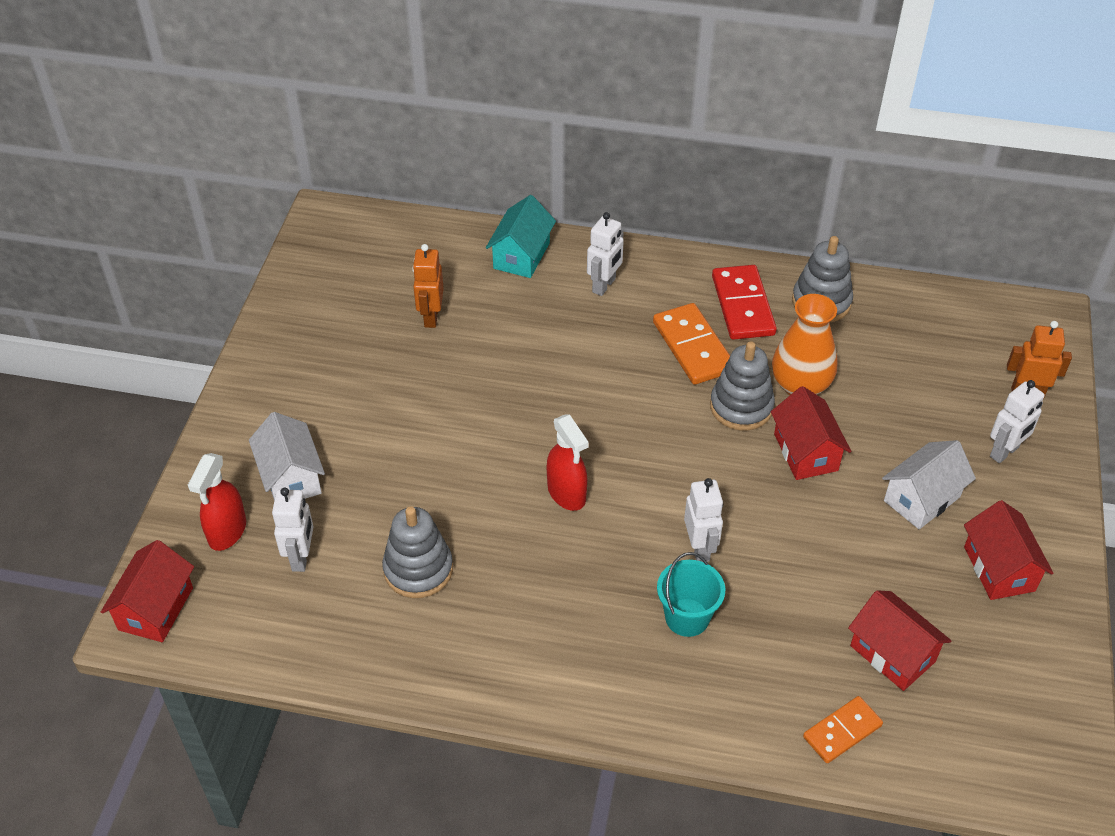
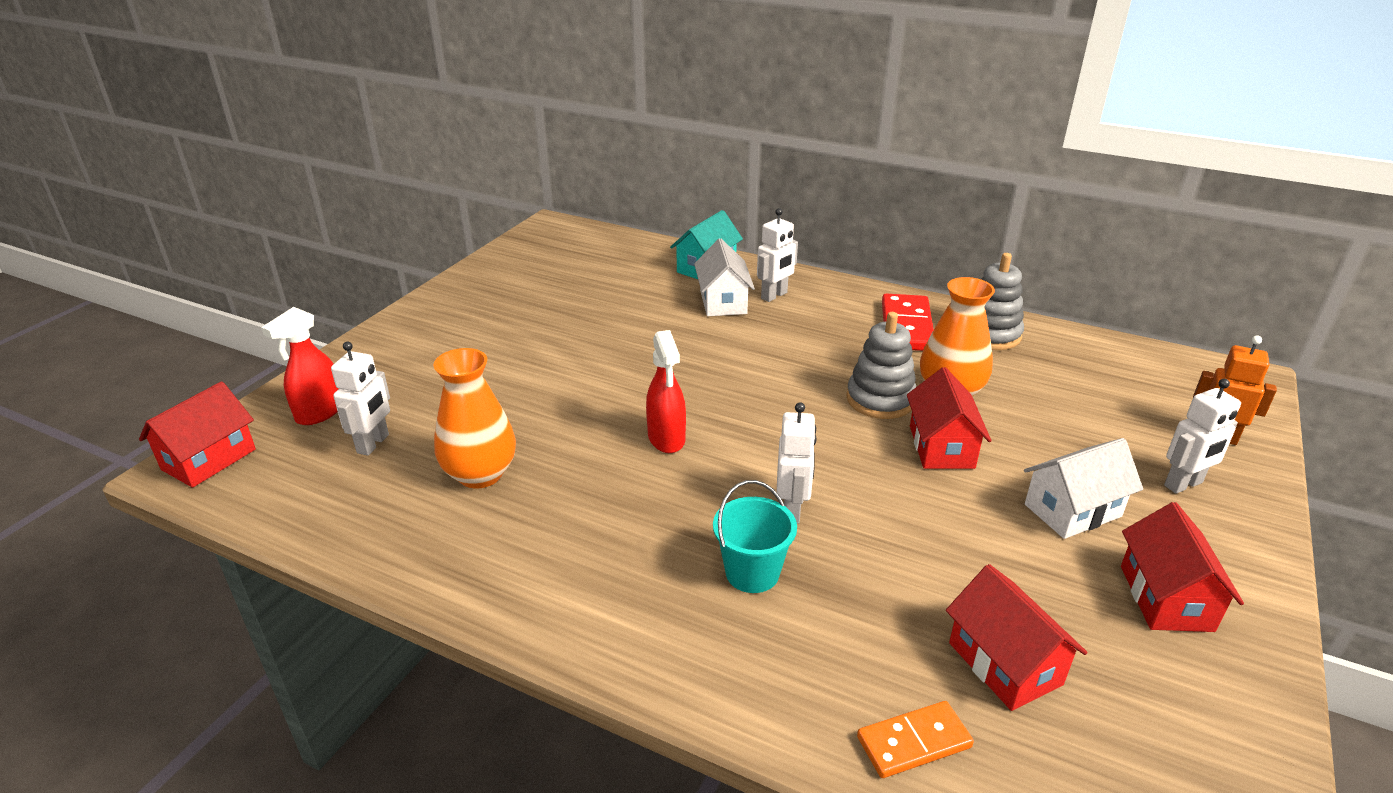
camera: 15 degrees right, 15 degrees down
(291, 477) = (407, 383): white house -> white house (723, 302)
(418, 569) = (480, 474): grey stacking toy -> orange vase
(431, 317) = (603, 295): orange robot -> none
(693, 347) = (845, 348): orange domino -> none

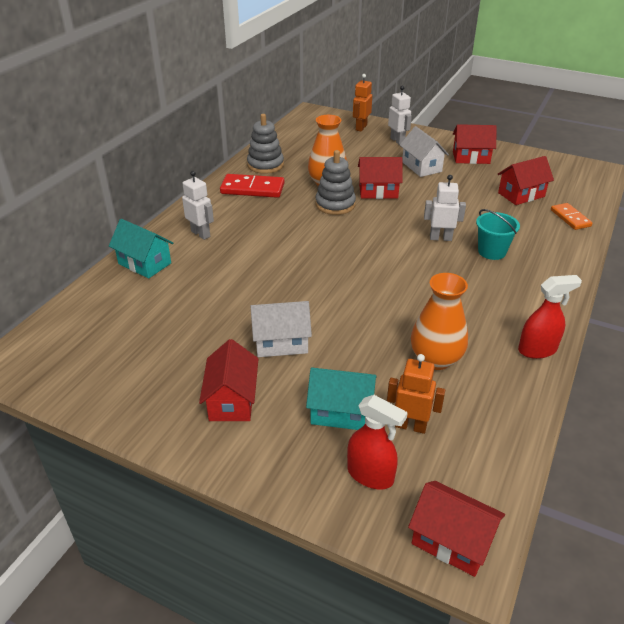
camera: 90 degrees left, 5 degrees up
(373, 444) = (410, 426): white robot -> orange robot
(417, 396) = (341, 412): none -> turquoise house
(462, 331) = (232, 400): none -> red house
(666, 438) = (383, 280): red spray bottle -> red spray bottle (537, 350)
(723, 302) = (205, 256): white house -> white house (281, 343)

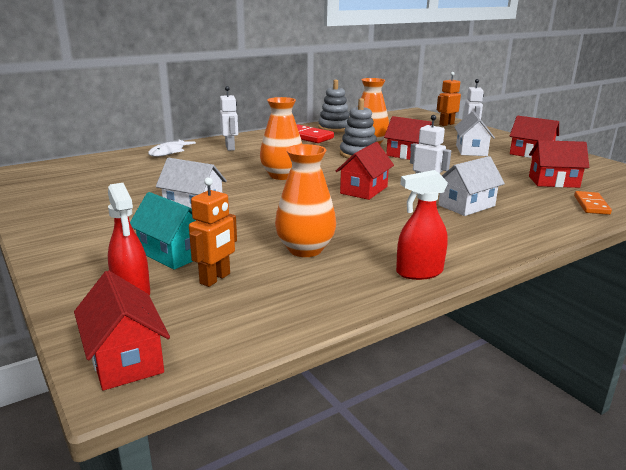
camera: 30 degrees right, 15 degrees down
(145, 263) = (169, 152): turquoise house -> white fish
(232, 400) = (107, 224): red house -> red house (364, 190)
(304, 263) = (282, 175): none -> orange vase
(410, 426) = (215, 279): orange robot -> orange robot turned 75 degrees clockwise
(492, 251) = (466, 205): turquoise bucket -> white house
(537, 350) = (419, 272): red spray bottle -> red spray bottle turned 150 degrees clockwise

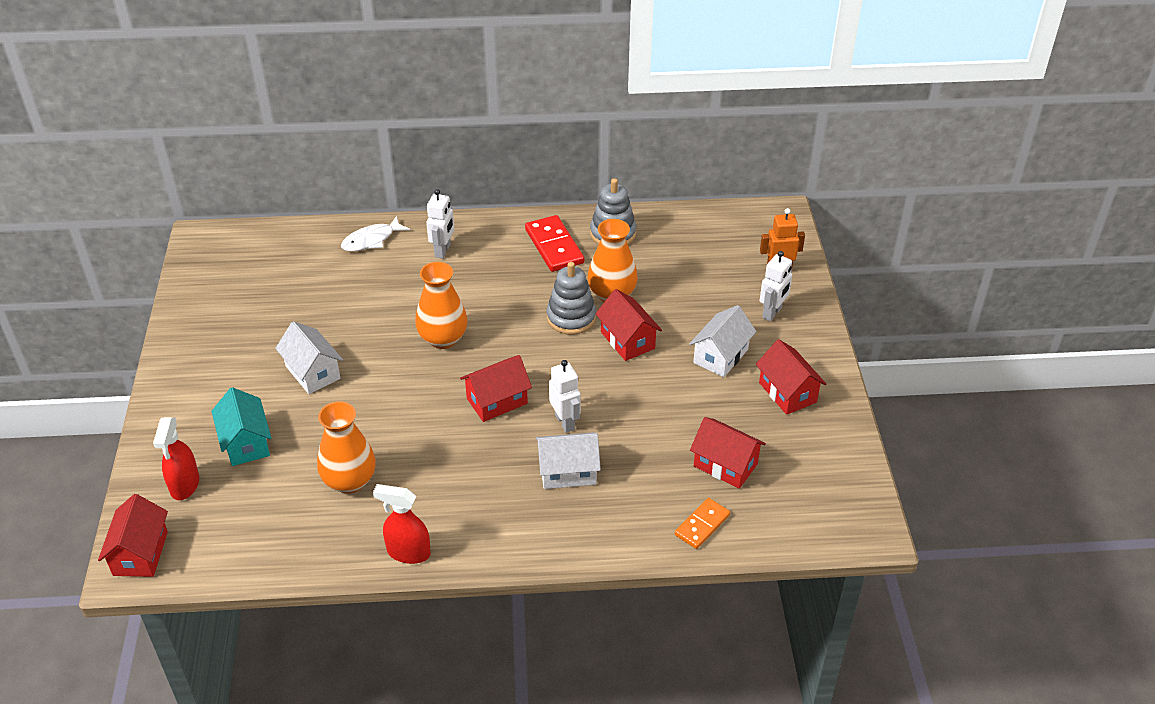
camera: 30 degrees right, 20 degrees up
(215, 279) = (252, 491): orange robot -> none

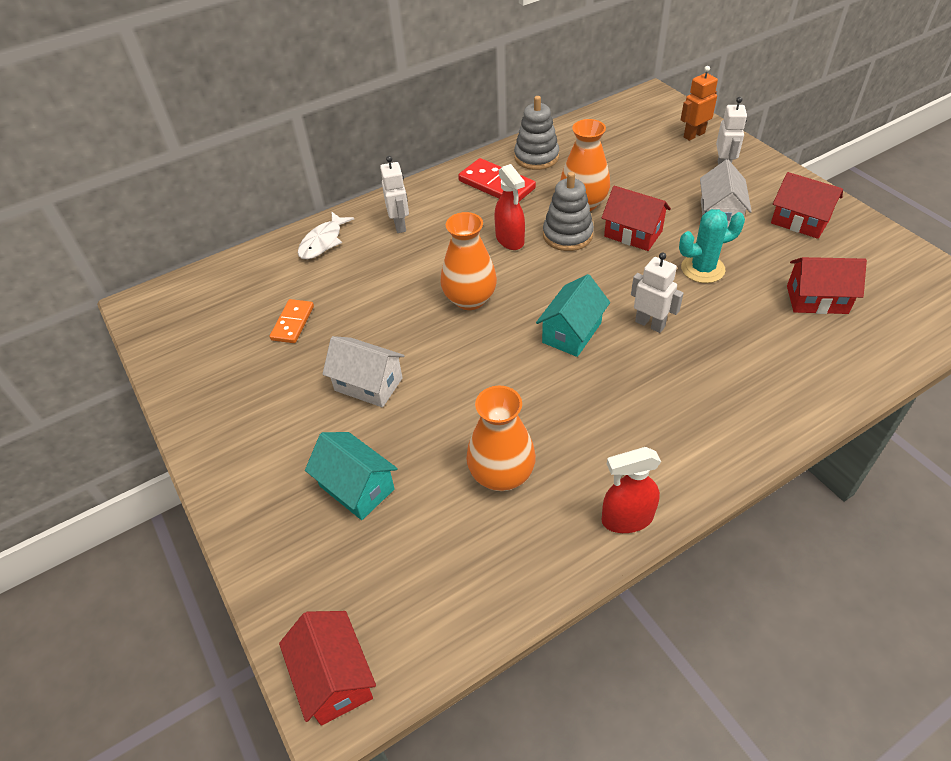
camera: 25 degrees left, 5 degrees up
(184, 485) = (324, 568): red spray bottle -> red spray bottle (510, 240)
(497, 401) = (572, 332): red house -> turquoise house
(568, 472) = (696, 367): white house -> none
(655, 396) = (702, 269): none -> turquoise cactus
(702, 525) = (854, 359): orange domino -> orange domino (293, 323)

